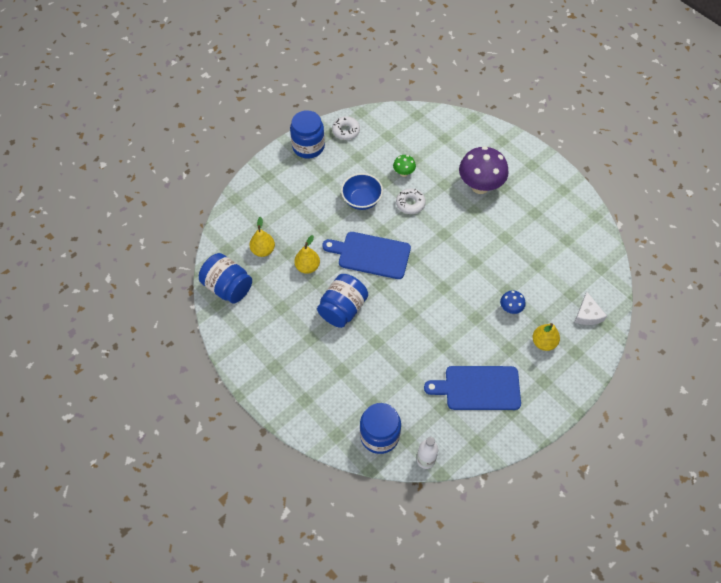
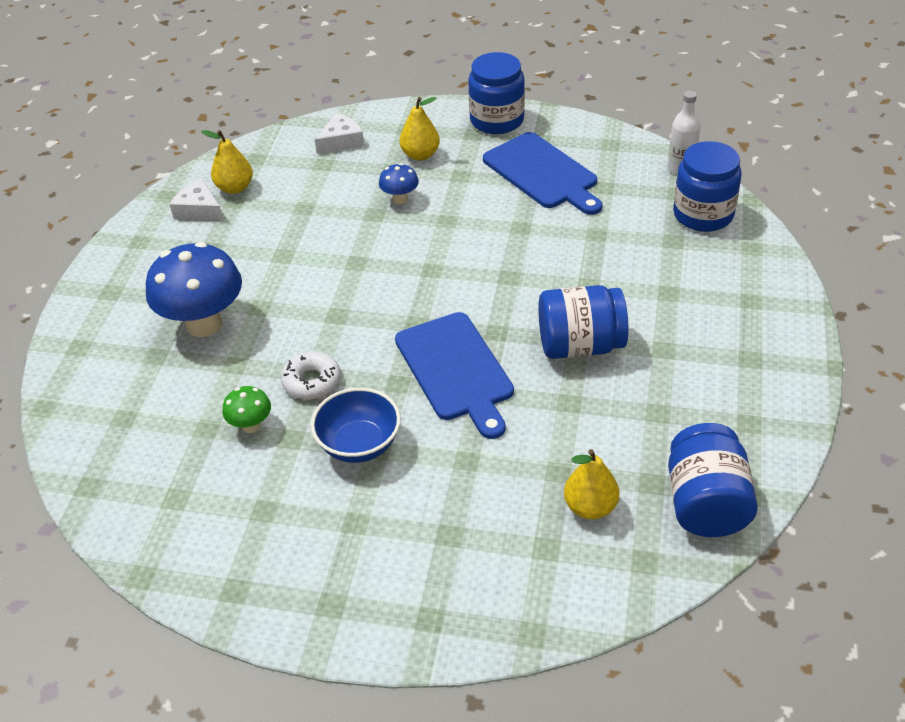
camera: 125 degrees left, 15 degrees down
(307, 267) = (557, 429): yellow pear -> yellow pear (235, 188)
(308, 146) = (300, 603): blue jar -> blue jar (497, 120)
(346, 131) = (211, 569): white donut -> none
(480, 186) = (204, 324): purple mushroom -> blue mushroom
(571, 223) = (199, 209): none -> white cheese

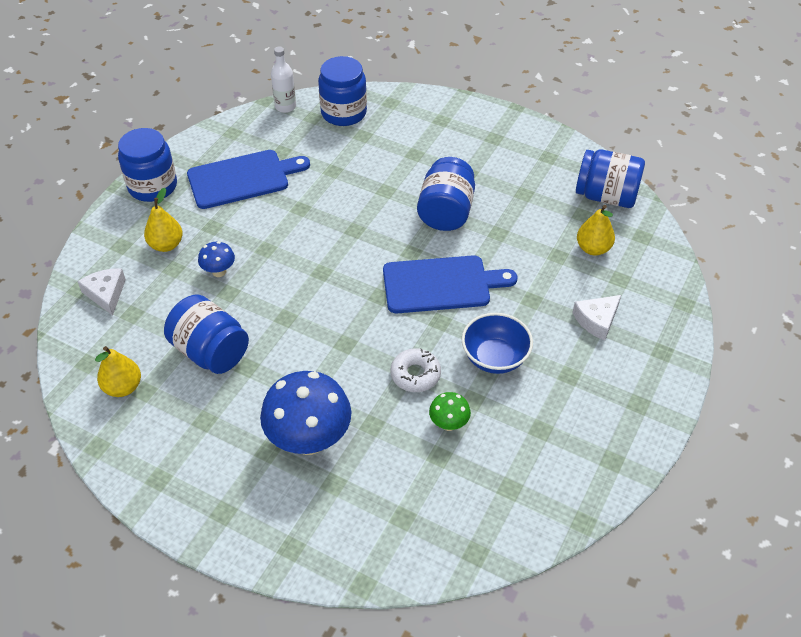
camera: 75 degrees left, 5 degrees up
(199, 209) = (138, 421): white cheese -> white cheese (597, 320)
(294, 226) = (210, 352): none -> blue jar

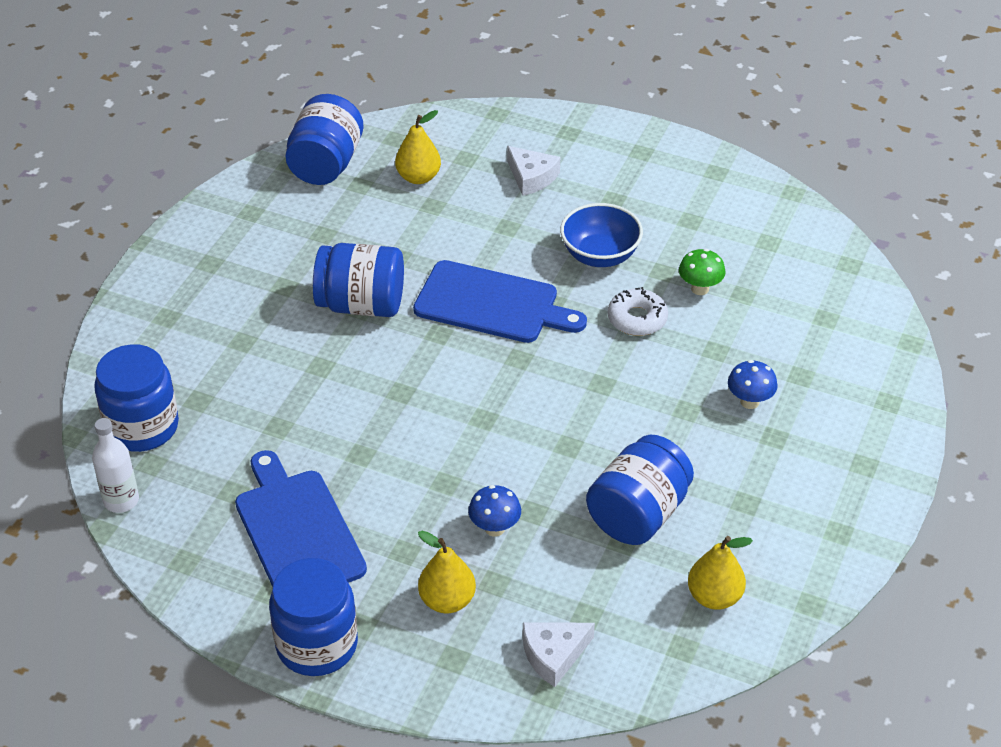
camera: 95 degrees left, 5 degrees down
(309, 440) = (749, 402): blue mushroom -> blue mushroom, size x0.47
(441, 284) = (492, 304): blue cutting board -> blue cutting board turned 120 degrees clockwise

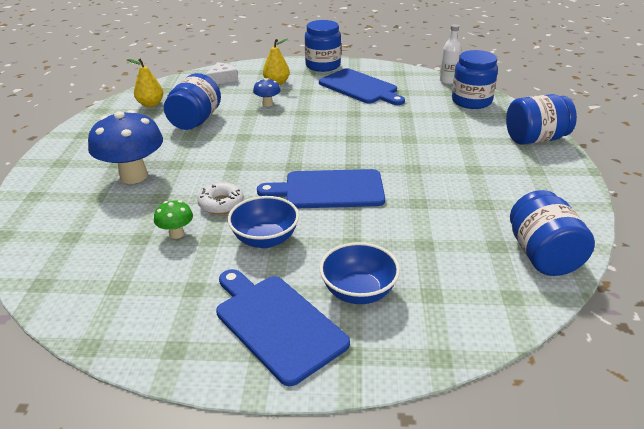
camera: 160 degrees right, 10 degrees down
(361, 304) = (415, 171): blue jar -> blue jar (535, 139)
(418, 177) = (456, 265): yellow pear -> none
(531, 177) = (358, 292): white cheese -> blue bowl
(620, 169) = (276, 324): none -> blue cutting board
(749, 402) = (134, 176): blue mushroom -> blue mushroom, size x2.12

